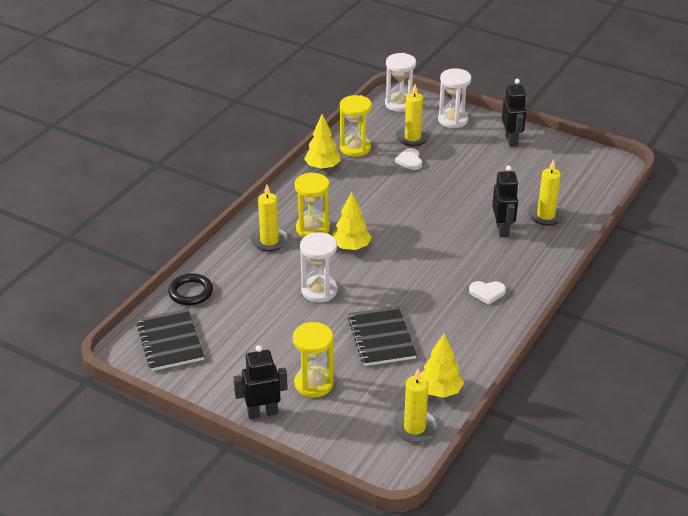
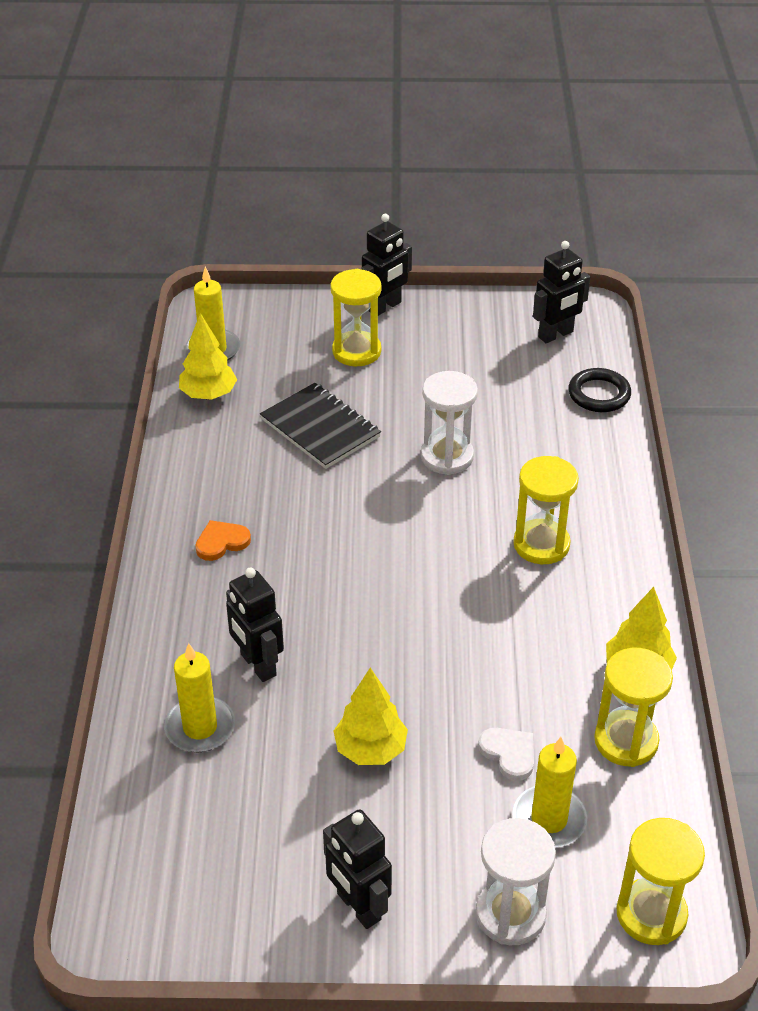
camera: 150 degrees right, 5 degrees up
(170, 341) = (556, 335): black notebook -> black robot
(269, 241) = (580, 501): yellow candle -> none
(351, 247) = (461, 537): yellow tree -> yellow tree (370, 749)
(399, 104) = (651, 914): white hourglass -> yellow hourglass
(487, 293) = (221, 542): white heart -> orange heart

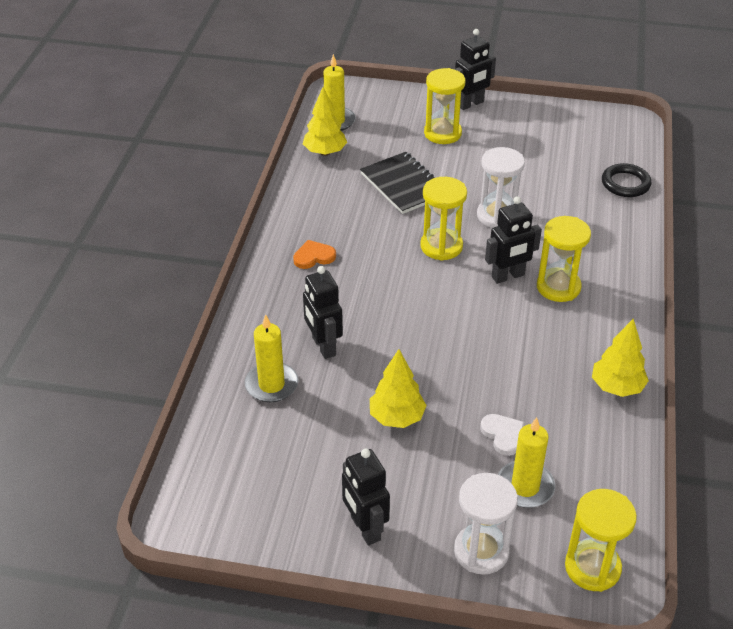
camera: 10 degrees right, 0 degrees up
(556, 335) = (600, 137): black robot -> black robot (508, 276)
(626, 741) = (597, 438): yellow hourglass -> yellow hourglass (441, 246)

